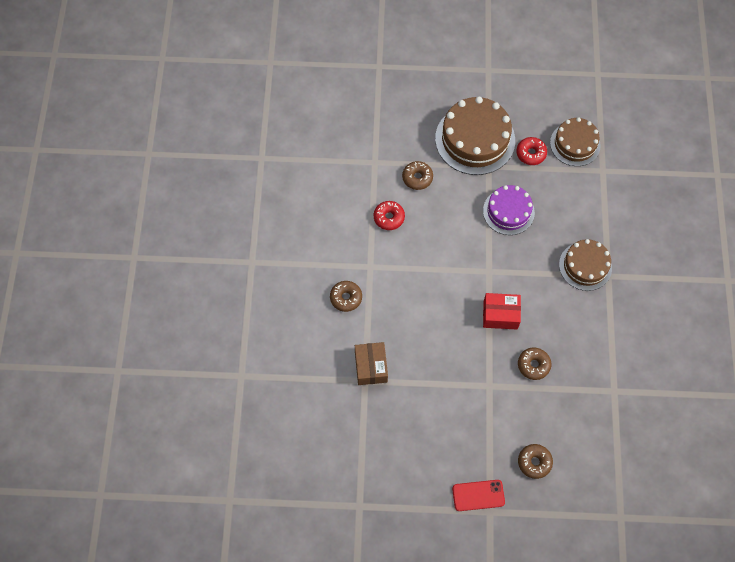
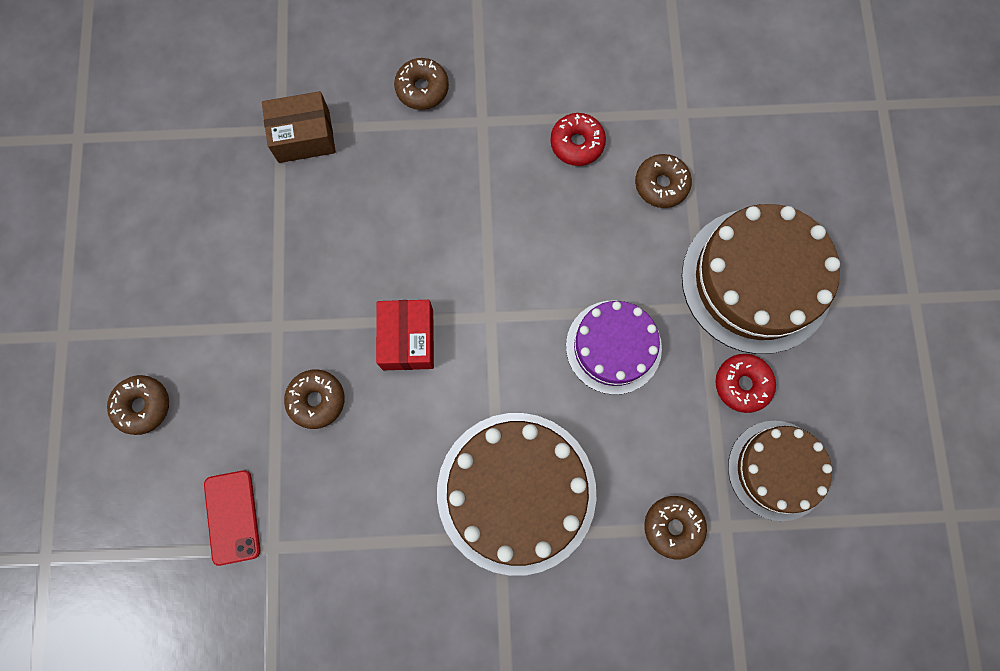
camera: 85 degrees right, 10 degrees up
(478, 495) = (89, 316): red phone -> red phone (232, 517)
(585, 266) = (516, 492): brown cake -> brown cake, size x1.60
(603, 194) = (673, 527): none -> brown donut

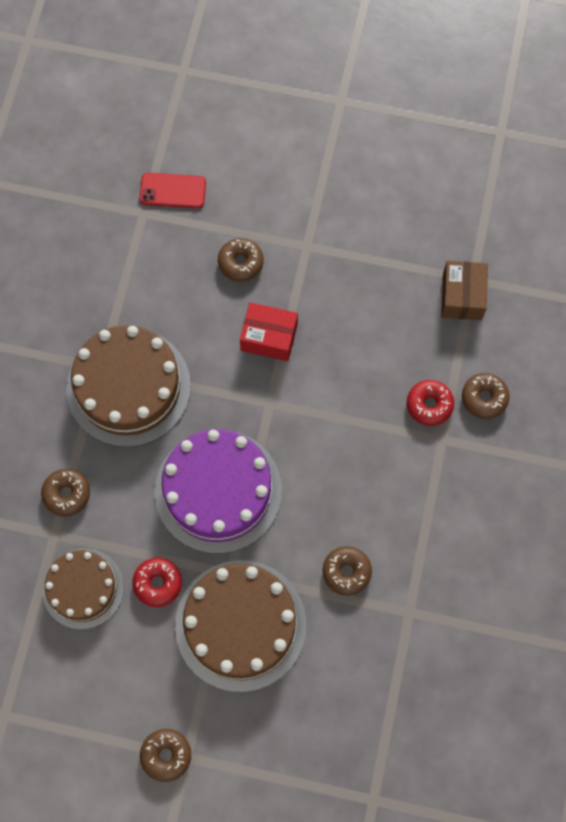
camera: 105 degrees right, 5 degrees down
(143, 406) = (271, 146): brown donut -> brown donut (166, 755)
(577, 143) = (402, 512): red donut -> red donut (429, 405)
(613, 347) = (218, 491): purple cake -> purple cake, size x1.60

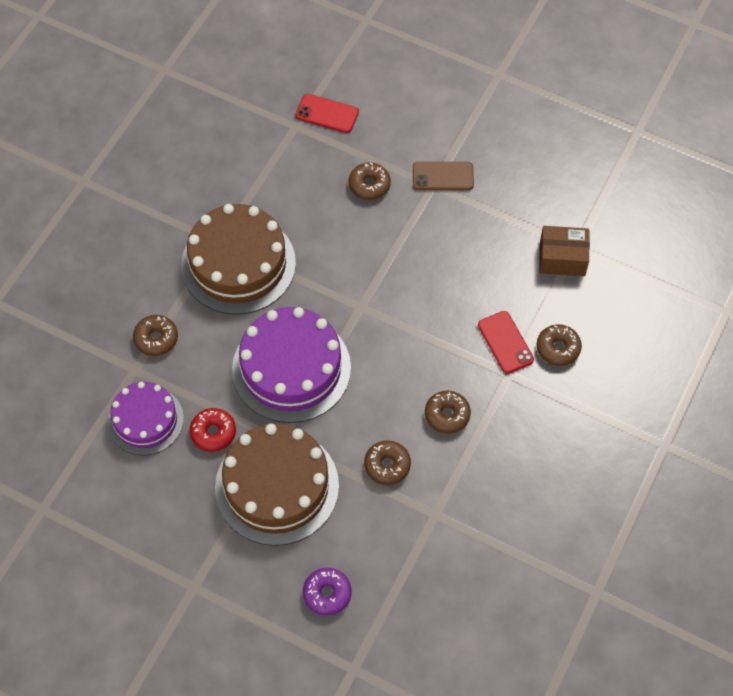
camera: 15 degrees right, 10 degrees down
(83, 588) = (145, 420): brown cake -> purple cake
(166, 755) = (175, 580): brown donut -> brown donut (447, 415)
(269, 337) = (376, 252): red box -> none
(314, 233) = (443, 176): none -> brown phone
(325, 727) = (327, 594): none -> purple donut
(429, 405) = (505, 342): red donut -> red phone
(462, 296) = (562, 258): brown box -> brown box turned 75 degrees clockwise

